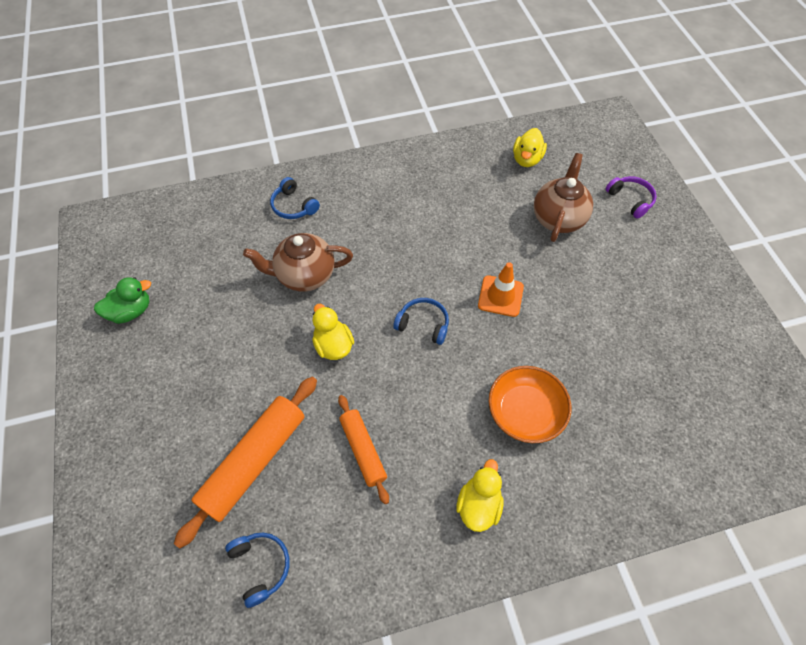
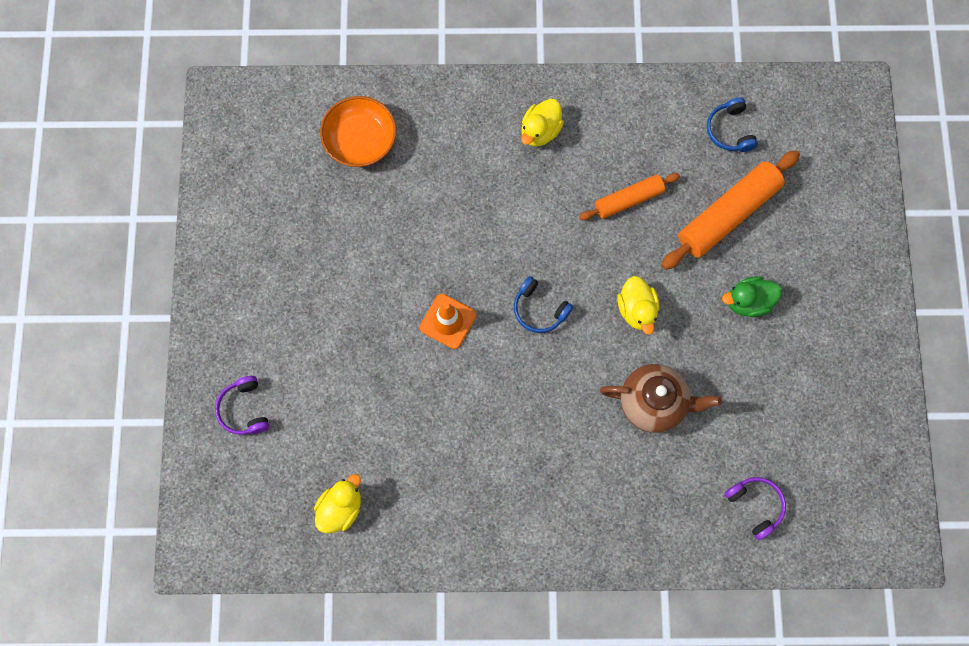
camera: 165 degrees left, 15 degrees up
(131, 311) = (846, 405): green duck -> green duck (748, 302)
(211, 224) = (755, 505): none -> purple headphones
(293, 206) = (652, 508): blue headphones -> none
(363, 450) = (628, 200): orange rolling pin -> orange rolling pin turned 75 degrees clockwise
(525, 411) = (470, 197): orange bowl -> orange bowl (360, 140)
(558, 218) = (342, 405): brown teapot -> none

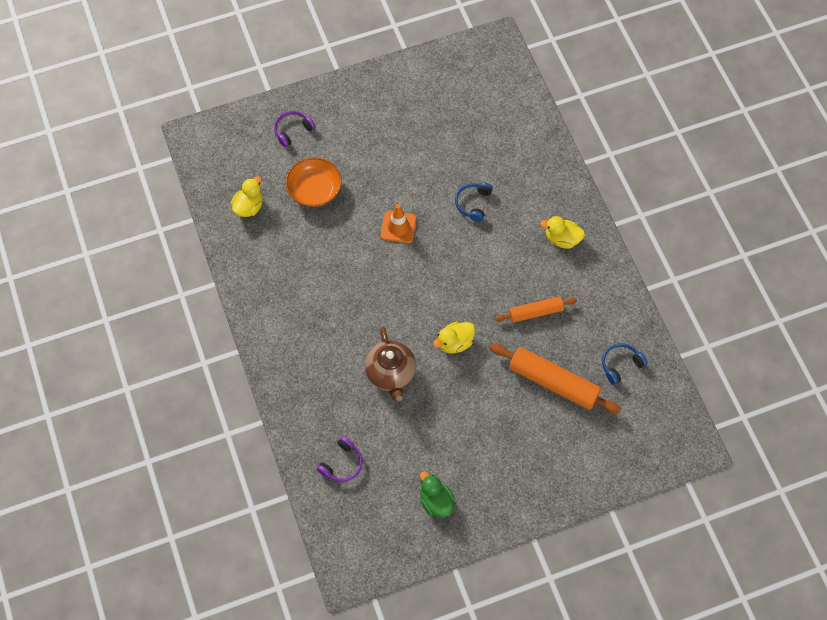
camera: 70 degrees right, 10 degrees down
(341, 507) = (249, 207): yellow duck -> yellow duck turned 75 degrees counterclockwise
(360, 140) = (505, 132): orange bowl -> orange bowl (314, 190)
(539, 309) = (429, 280): blue headphones -> blue headphones (473, 203)
(628, 200) = (535, 312): orange rolling pin -> orange rolling pin turned 60 degrees counterclockwise
(748, 302) = (491, 416): green duck -> green duck (436, 502)

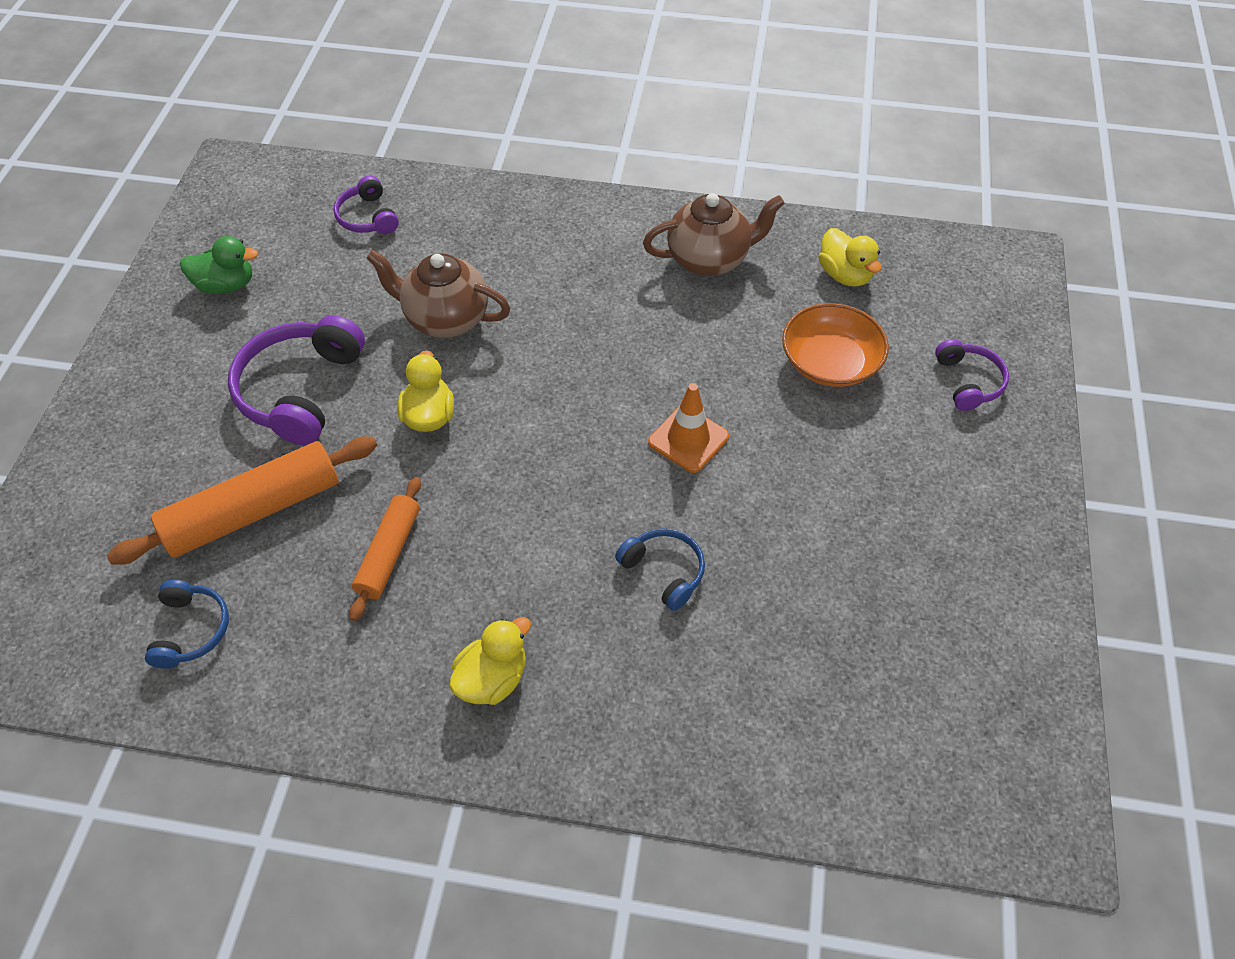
camera: 120 degrees right, 10 degrees down
(273, 273) = (709, 259): none -> brown teapot
(477, 412) = (300, 390): none -> purple headphones

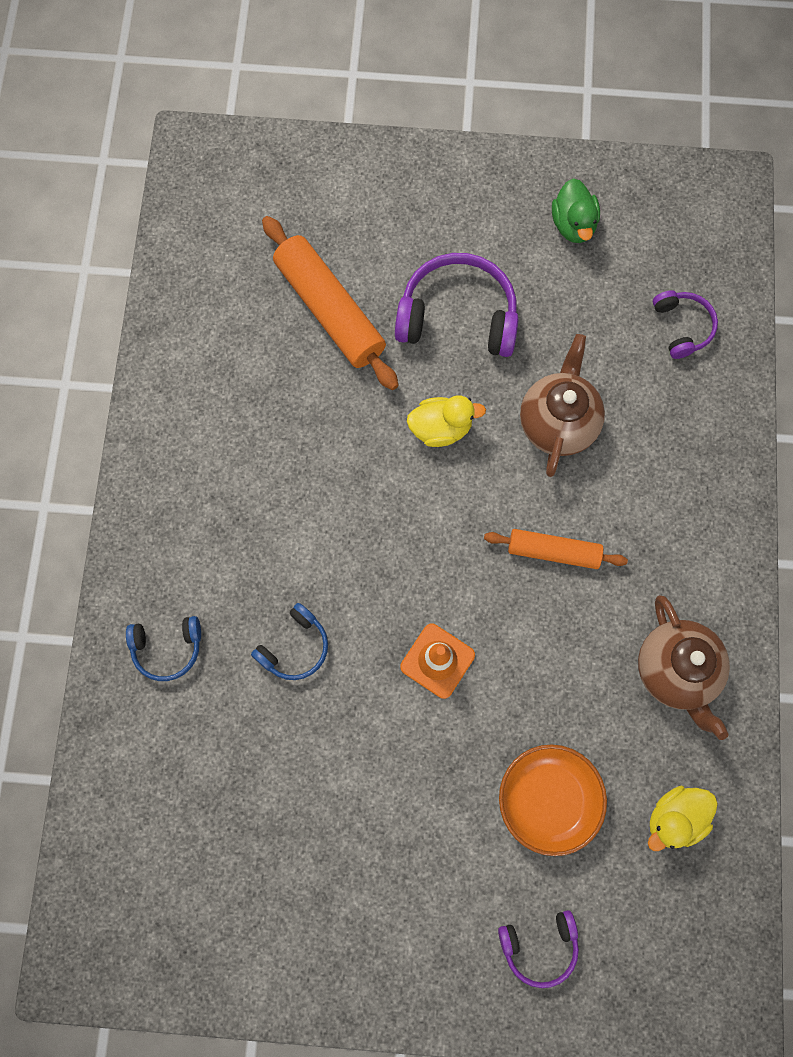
camera: 85 degrees right, 20 degrees up
(191, 630) = (221, 293): blue headphones -> blue headphones (167, 648)
(368, 217) = (682, 327): purple headphones -> purple headphones turned 105 degrees clockwise
(389, 553) = (297, 422): orange rolling pin -> orange rolling pin (553, 551)
(492, 679) = (190, 520): yellow duck -> none

